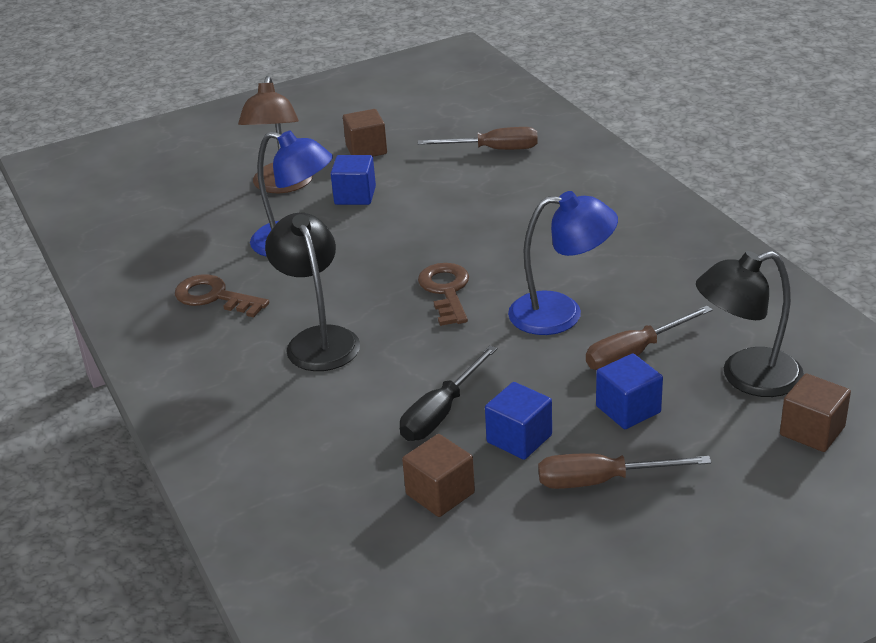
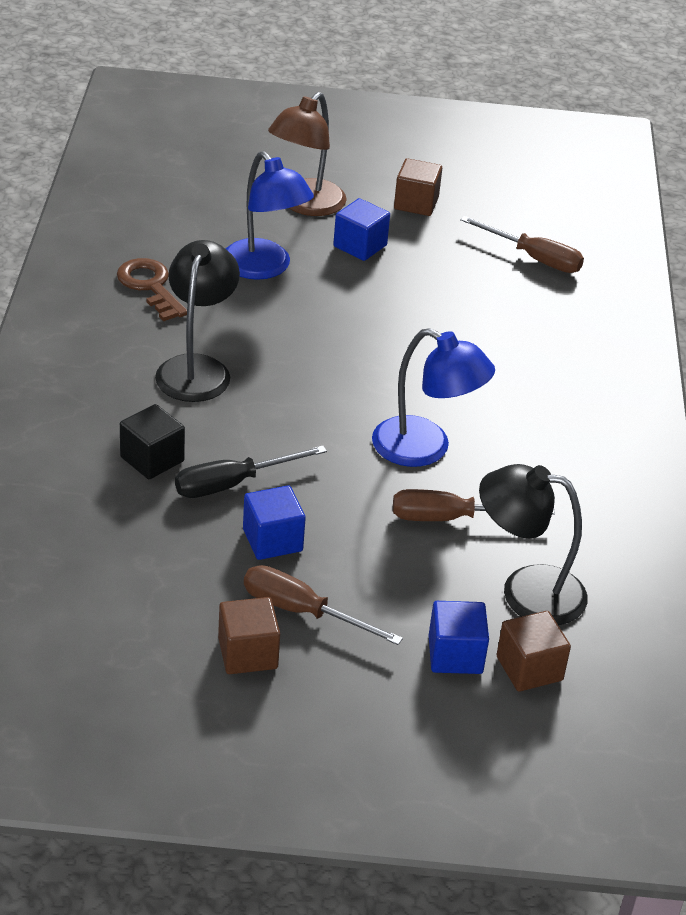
camera: 25 degrees right, 5 degrees up
(354, 426) = (152, 459): none -> black cube
(440, 493) = (163, 551): brown cube -> brown cube (248, 653)
(446, 290) = (347, 377): brown key -> none
(628, 409) = (390, 564): blue cube -> blue cube (455, 655)

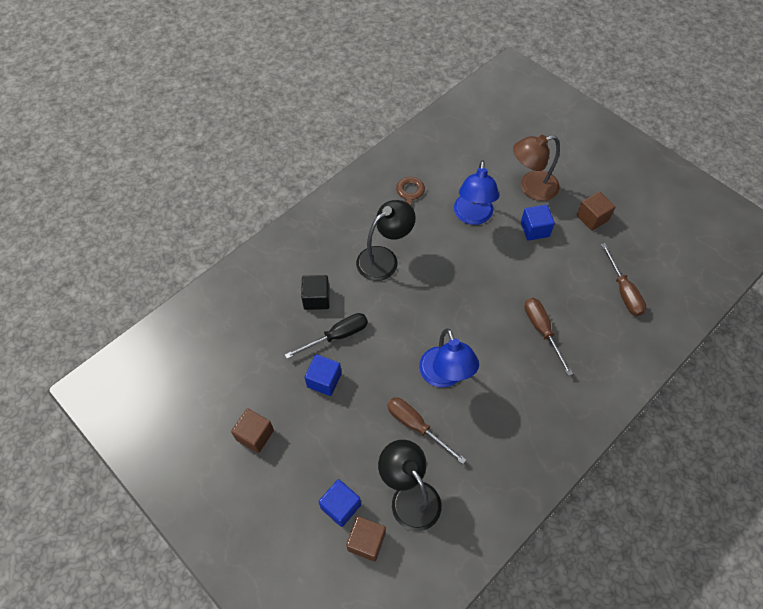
camera: 45 degrees right, 20 degrees up
(232, 484) = (337, 336): black screwdriver -> black screwdriver turned 135 degrees clockwise
(302, 611) = (298, 429): brown screwdriver -> brown screwdriver (542, 331)

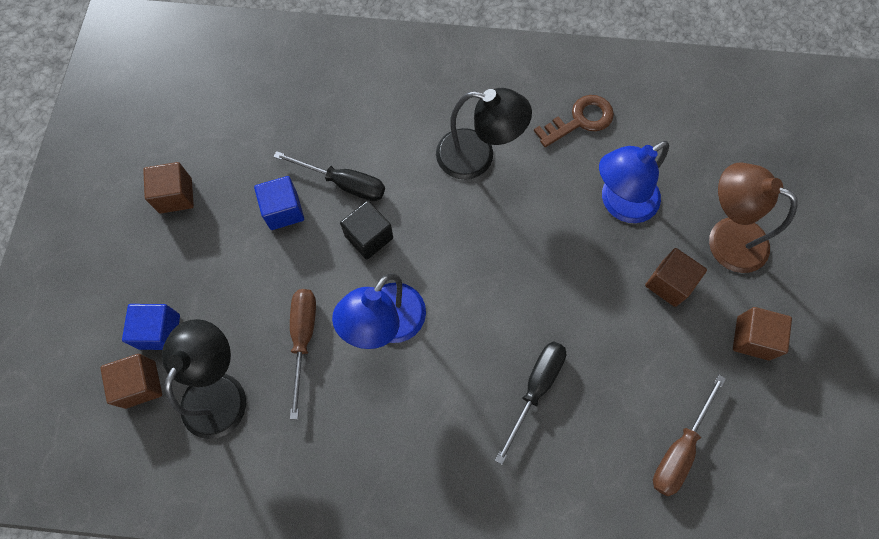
camera: 50 degrees right, 10 degrees up
(316, 298) = (370, 131): black cube -> black cube (369, 237)
(534, 229) = (669, 283): blue cube -> brown cube
(542, 331) = (535, 389): brown screwdriver -> black screwdriver

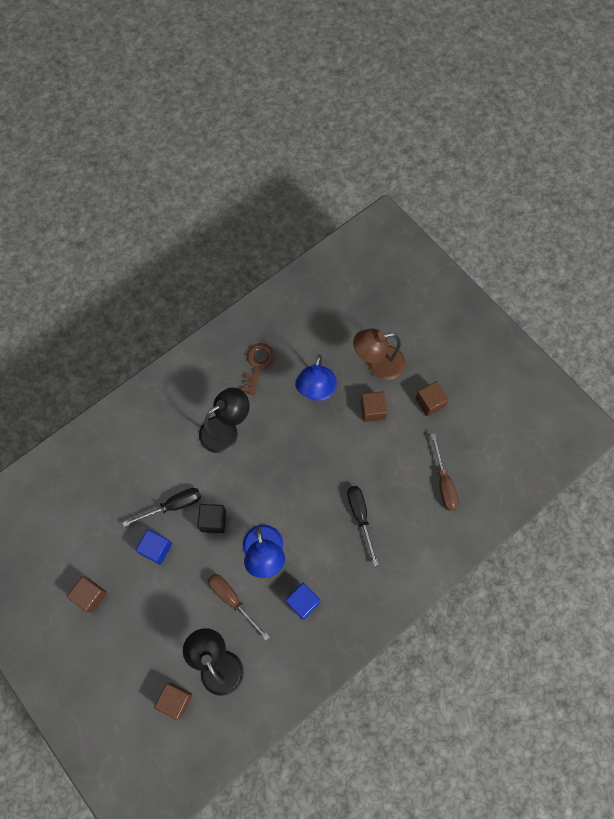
camera: 45 degrees left, 0 degrees up
(159, 331) = (157, 667): blue cube -> blue cube (303, 602)

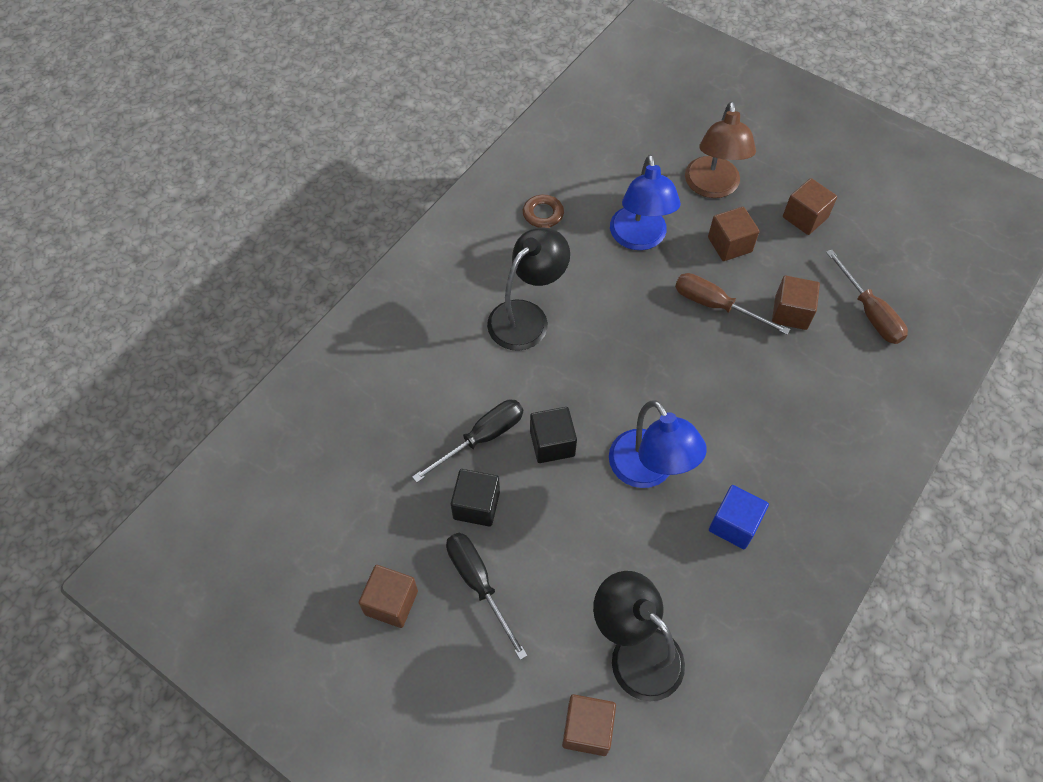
camera: 15 degrees left, 10 degrees down
(156, 548) = (476, 505): blue cube -> black cube
(232, 600) = (623, 549): brown screwdriver -> brown screwdriver (716, 305)
(360, 517) = (770, 385): black screwdriver -> black screwdriver (479, 584)
(377, 364) = (712, 187): brown lamp -> brown lamp turned 60 degrees counterclockwise
(393, 470) = (791, 313): none -> brown cube

